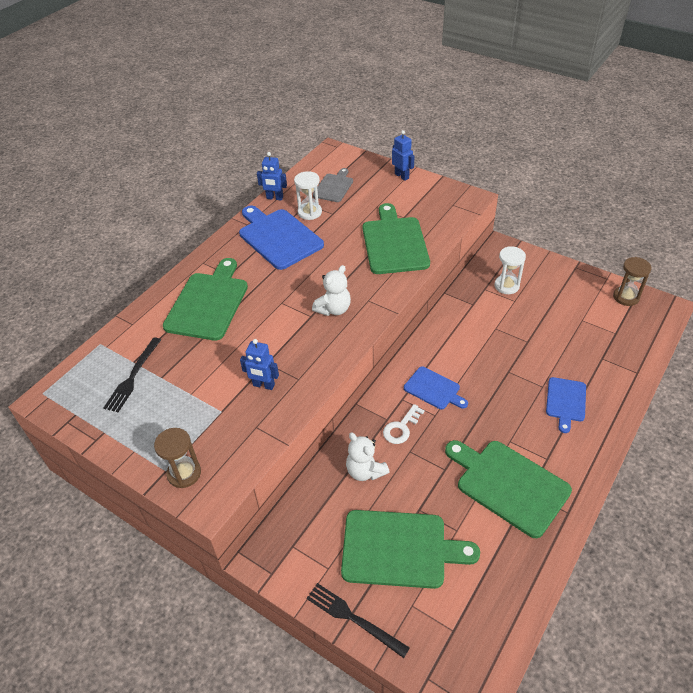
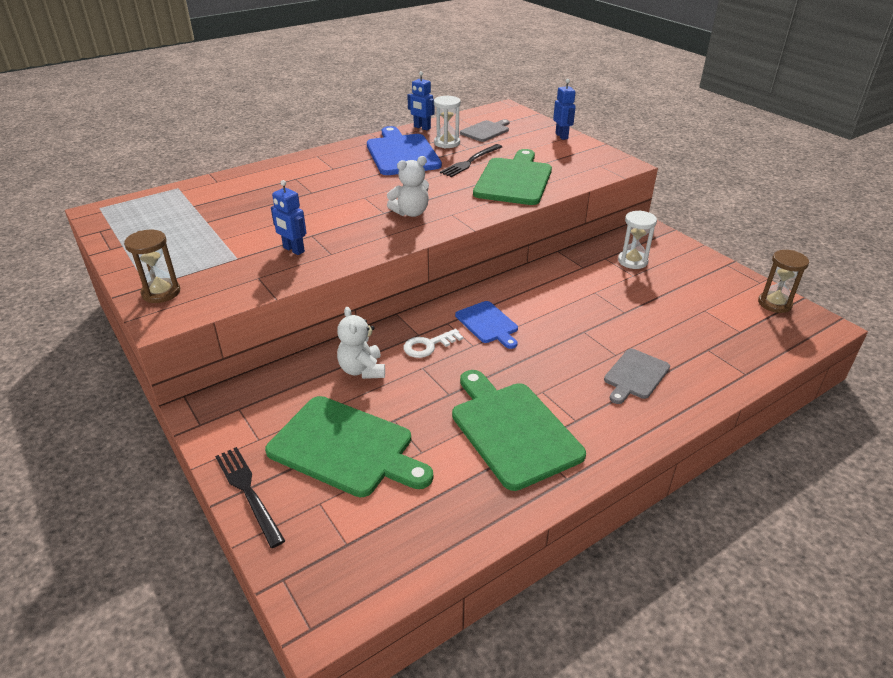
camera: 20 degrees right, 10 degrees down
(133, 377) = (183, 215): black fork -> black fork (470, 161)
(208, 303) = (296, 183): green cutting board -> none
(565, 401) = (635, 375): blue cutting board -> grey cutting board

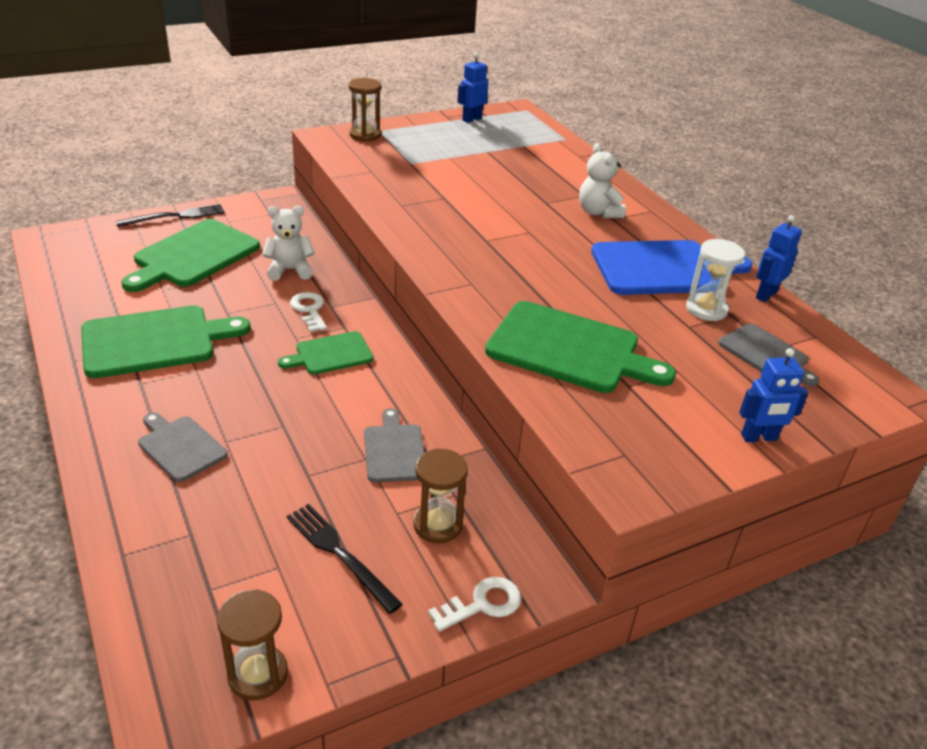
camera: 95 degrees right, 0 degrees up
(293, 250) = (416, 188): blue robot -> blue robot (471, 119)
(411, 213) = (481, 257): white teddy bear -> white teddy bear (598, 212)
(470, 161) = (636, 320): black fork -> black fork (340, 554)
(488, 324) = (331, 354): blue cutting board -> green cutting board
(580, 282) = (394, 450): none -> grey cutting board
(632, 261) = (438, 525): white hourglass -> brown hourglass
(676, 244) = (482, 604): none -> white key

